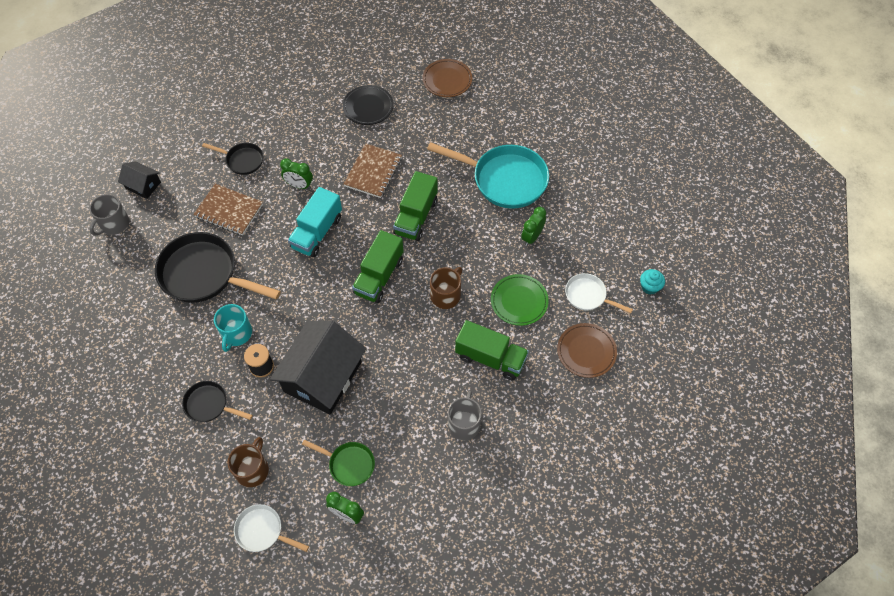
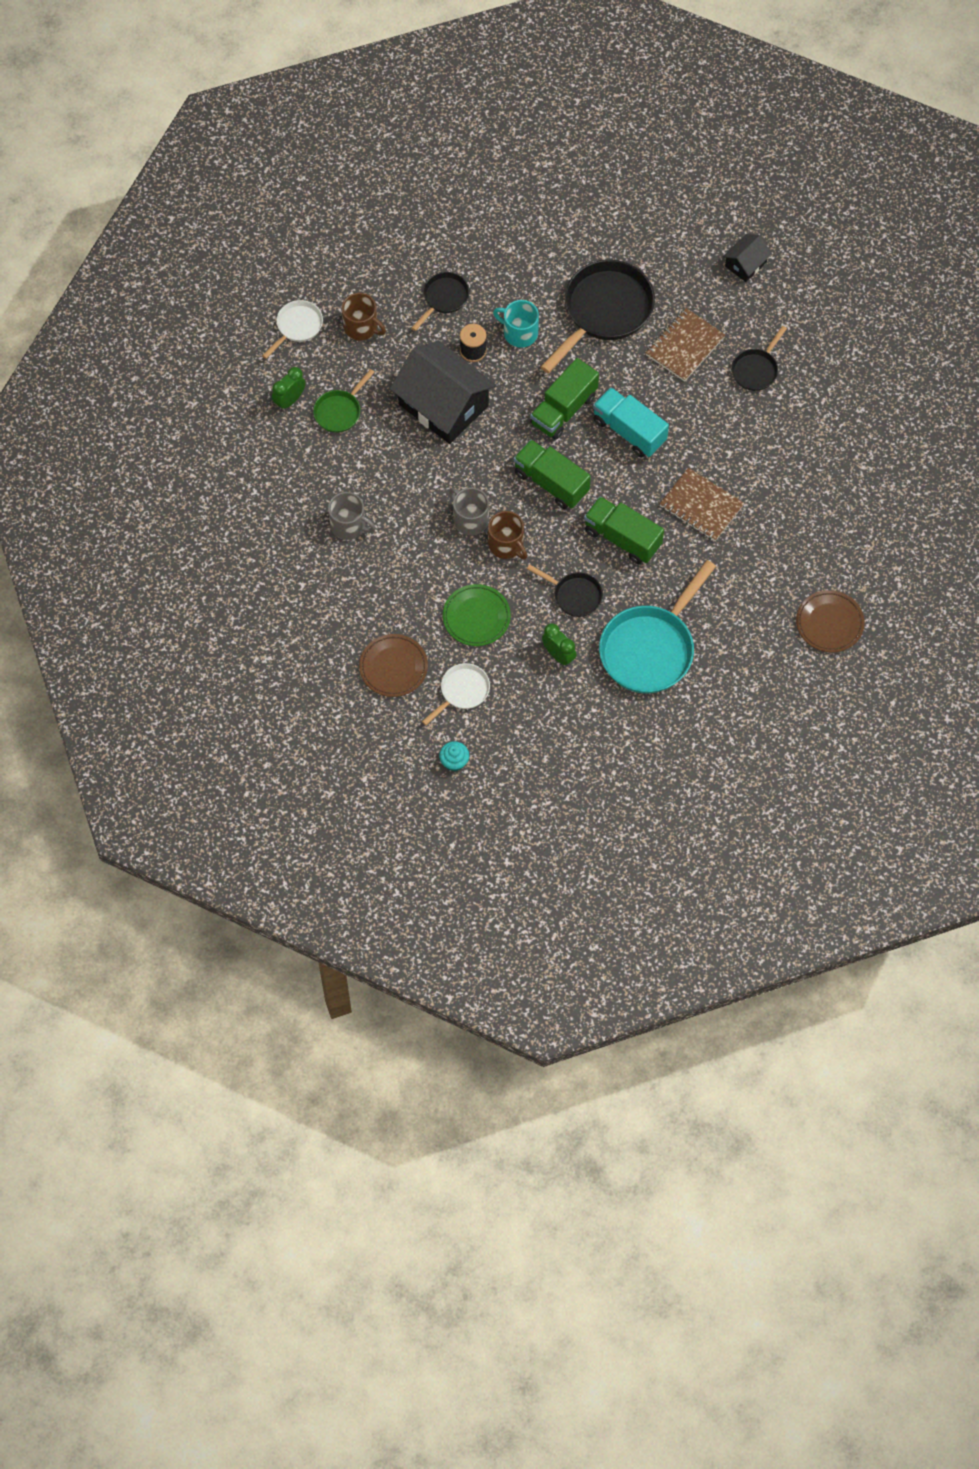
camera: 105 degrees right, 5 degrees up
(114, 224) = (697, 231): grey mug -> grey mug (470, 519)
(299, 185) = (702, 424): green clock -> none
(368, 107) = (806, 521): black plate -> none
(476, 237) = (574, 595): none -> black pan
(490, 358) = (415, 569): green truck -> green truck (563, 410)

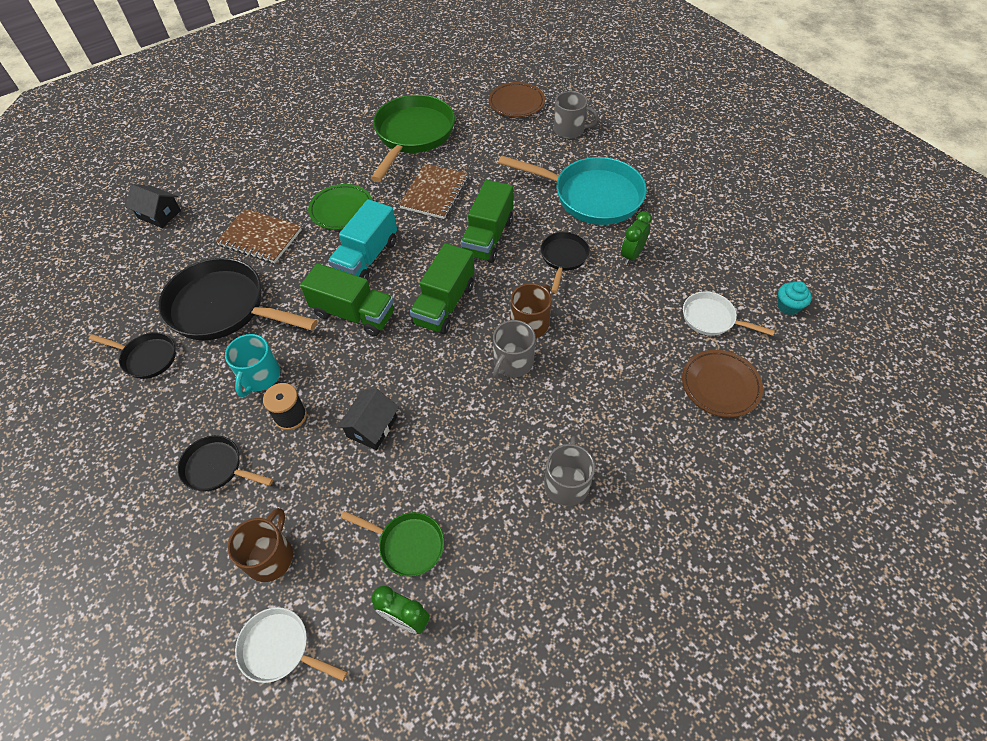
camera: 105 degrees left, 10 degrees down
(443, 405) = (372, 427): black house -> black house, size x0.48
(476, 617) = (624, 328): green plate -> green plate (341, 210)
(756, 370) = (280, 186): black pan -> black pan (147, 357)
(764, 663) = (569, 129): none -> grey mug
(802, 505) = (413, 135): none -> green pan

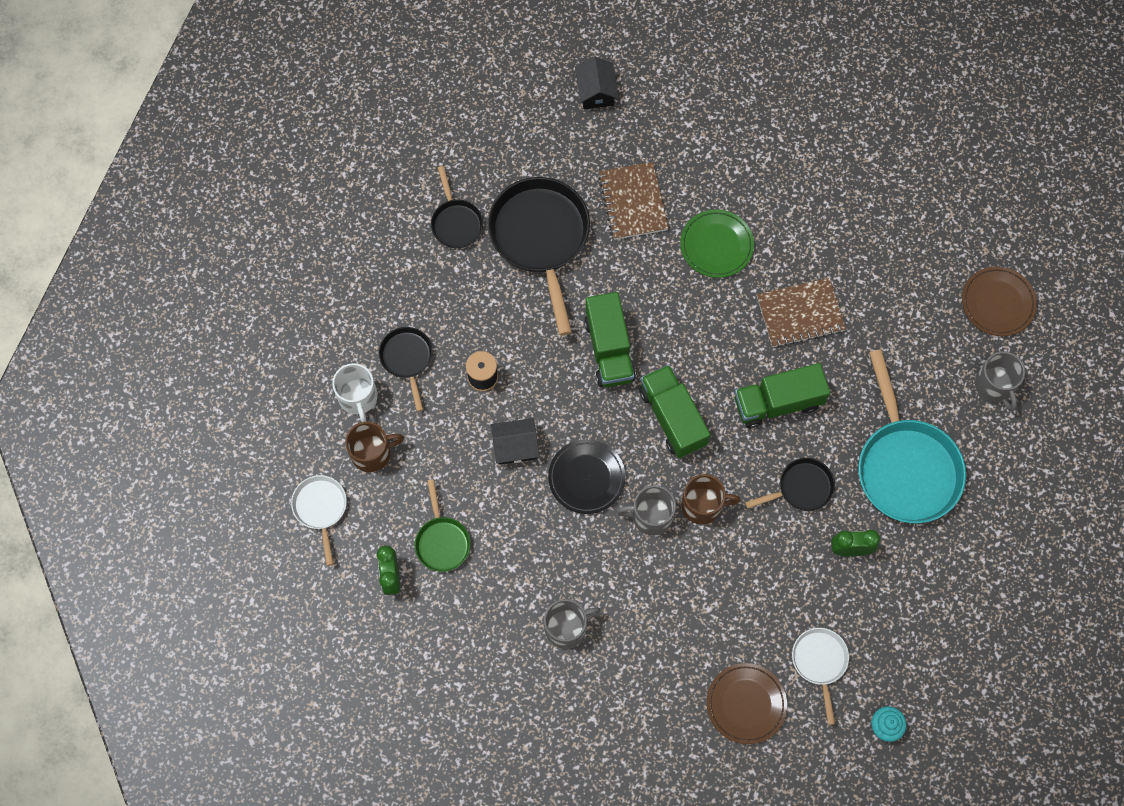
camera: 55 degrees right, 15 degrees up
(208, 535) = (358, 397): none -> white mug
(260, 376) = (499, 324): turquoise mug -> none
(367, 257) = (677, 313): turquoise truck -> none
(413, 135) = (866, 234): green pan -> none
(444, 304) = (672, 417): green truck -> green truck turned 75 degrees clockwise
(444, 389) = (586, 478): none -> black plate

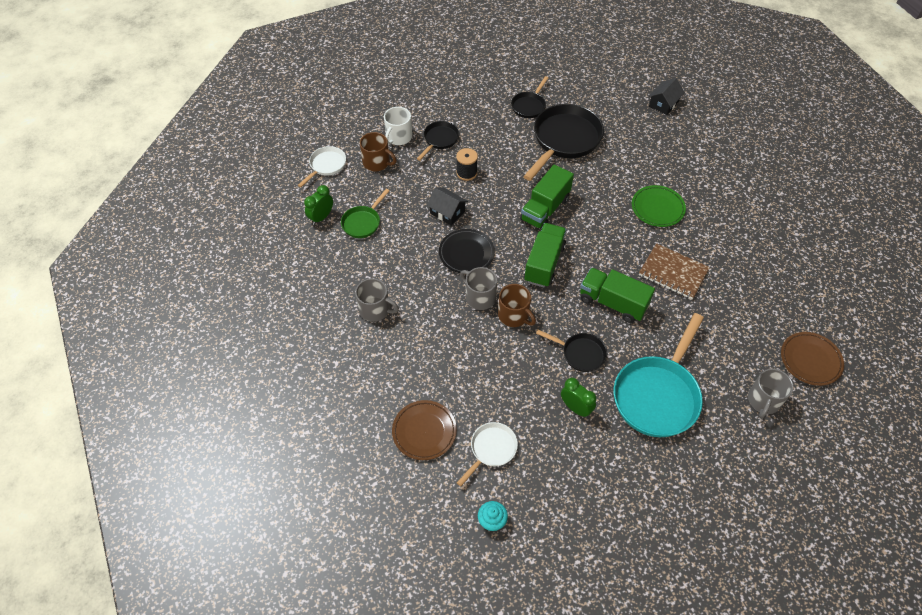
camera: 45 degrees right, 15 degrees down
(633, 202) = (631, 159): brown notebook -> none

